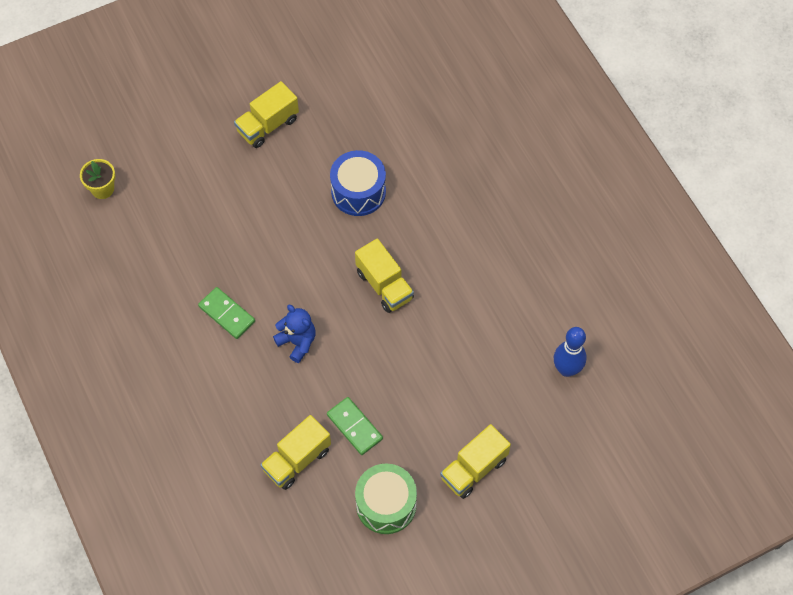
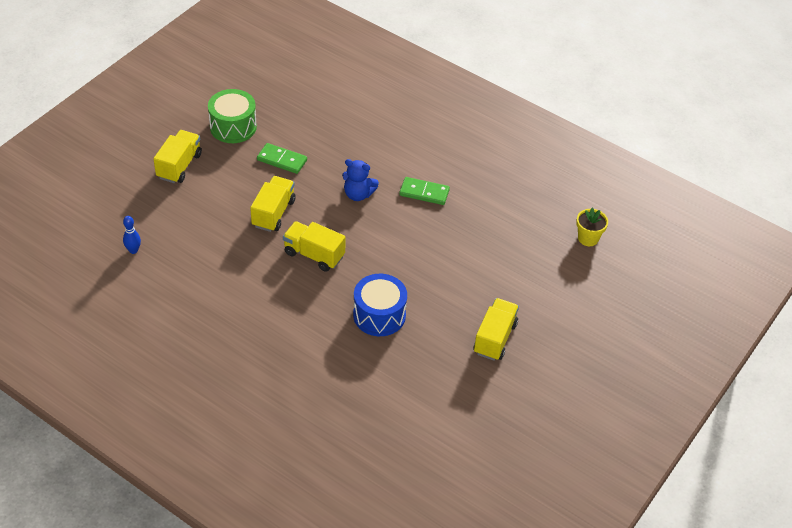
camera: 150 degrees right, 15 degrees down
(297, 460) = (311, 129): yellow truck -> yellow truck (273, 213)
(566, 369) = (133, 250): blue bowling pin -> blue bowling pin, size x0.61

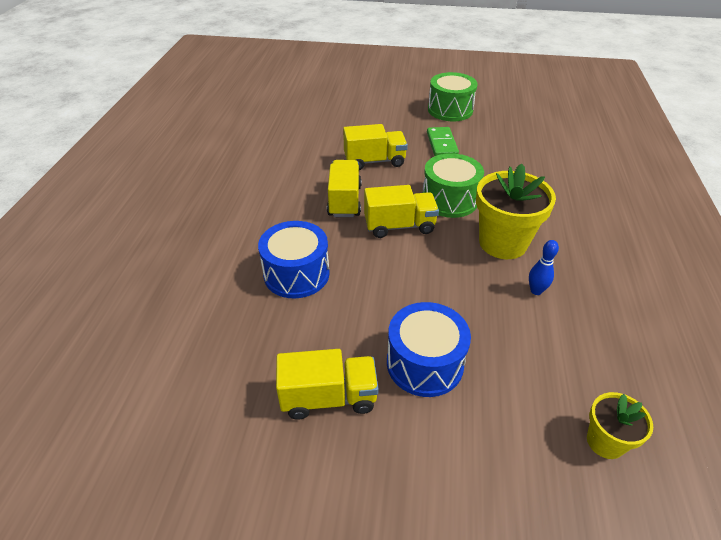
camera: 65 degrees right, 5 degrees down
(133, 250) = (272, 114): blue bowling pin -> blue bowling pin (536, 291)
(179, 166) = (380, 103): yellow truck -> yellow truck (399, 226)
(358, 194) = (449, 200): blue teddy bear -> green drum
(424, 192) = (503, 243): green domino -> yellow flower pot
(497, 284) = (424, 363): none -> blue drum

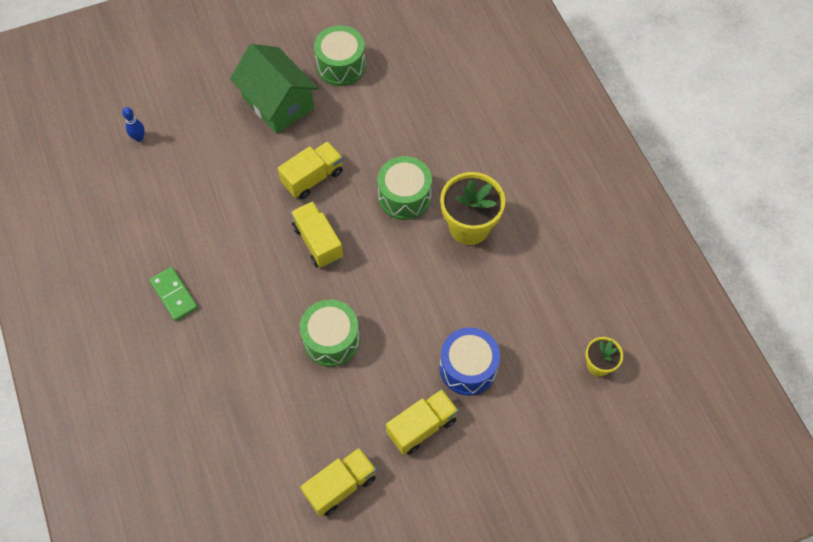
camera: 30 degrees left, 20 degrees up
(296, 274) = (331, 340): blue drum -> green drum
(382, 114) = (278, 103): none -> green house
(399, 226) = (380, 248): yellow truck -> yellow truck (340, 485)
(441, 144) = (360, 123): green domino -> green domino (174, 295)
(536, 291) = (513, 264): blue bowling pin -> blue bowling pin (139, 138)

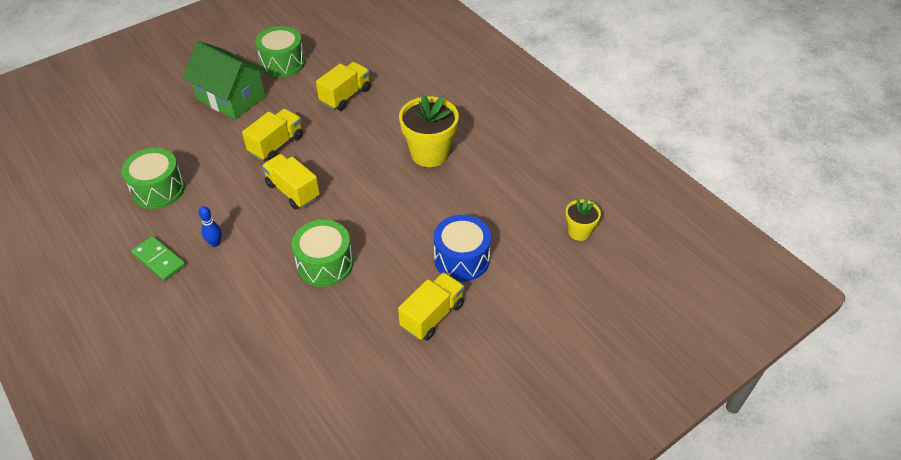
camera: 15 degrees left, 15 degrees down
(139, 138) = (102, 145): blue bowling pin -> blue bowling pin (215, 243)
(340, 485) = (365, 384): yellow truck -> yellow truck (345, 96)
(404, 196) = (365, 143): green drum -> green drum (158, 189)

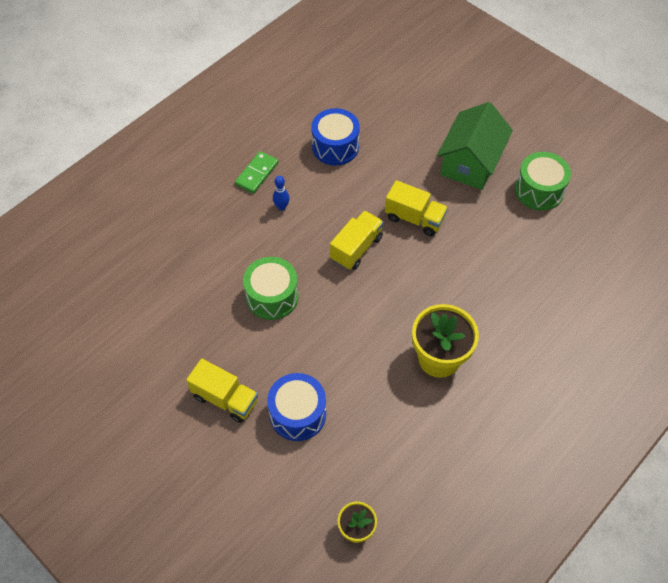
camera: 80 degrees right, 10 degrees up
(158, 189) = (335, 146): green drum -> blue drum
(345, 96) = (505, 260): yellow truck -> none

